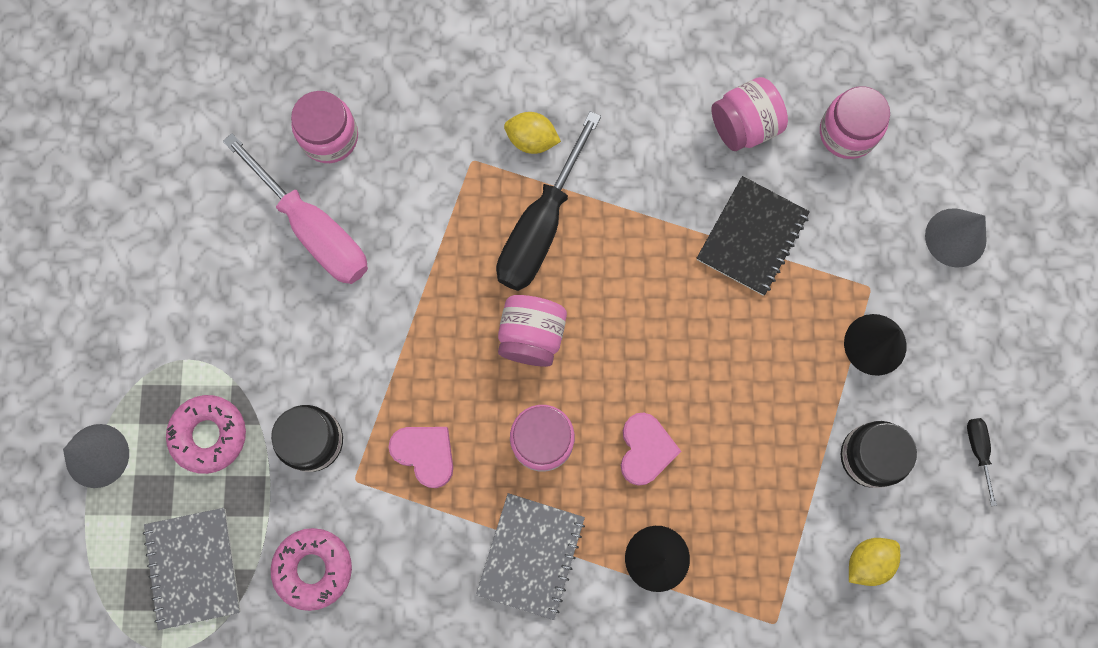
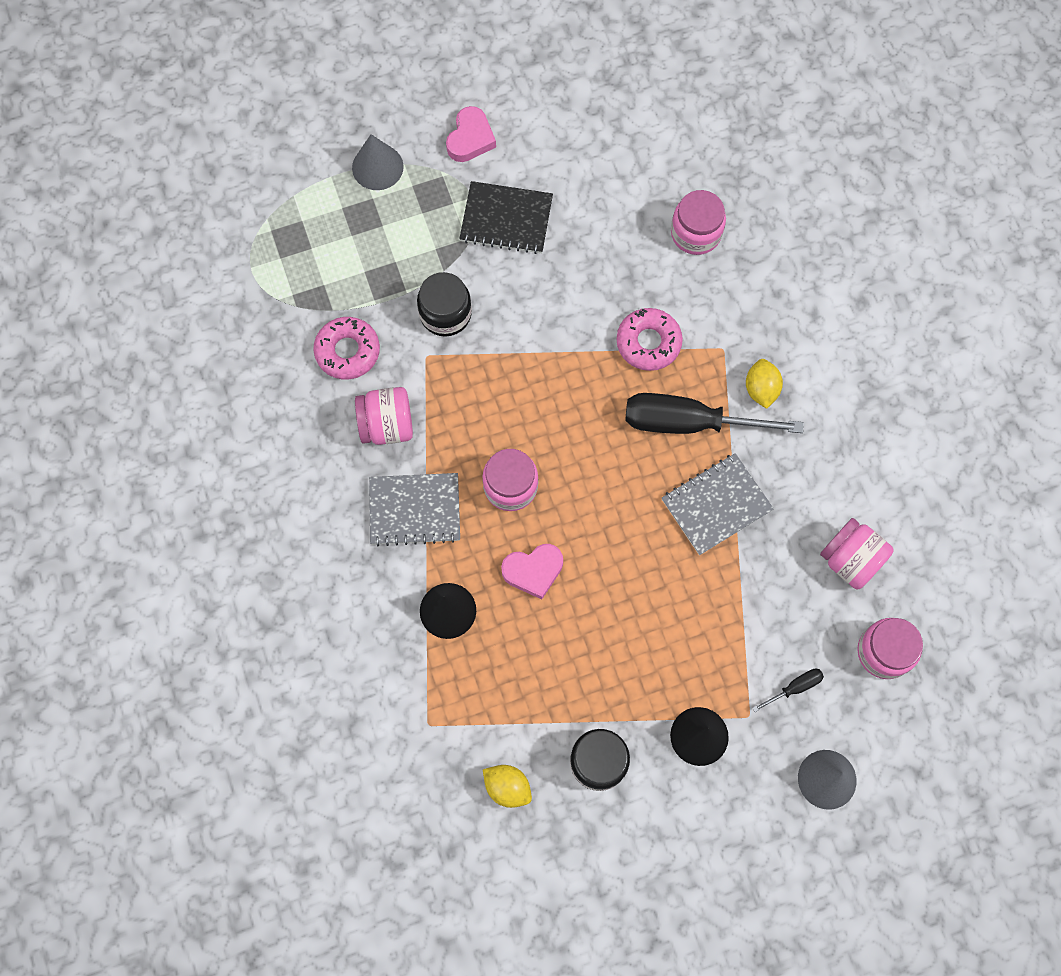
camera: 70 degrees right, 5 degrees down
(193, 568) = (318, 266): grey notebook -> grey notebook (716, 505)
(209, 435) = (422, 238): pink donut -> pink donut (648, 342)
(315, 231) = (613, 252): pink screwdriver -> none
(425, 454) = (466, 400): pink heart -> pink heart (470, 138)
(531, 336) = (593, 448): pink jar -> pink jar (387, 425)
(752, 237) = (752, 599): black notebook -> black notebook (506, 219)
(978, 450) = (639, 856): black screwdriver -> black screwdriver (795, 687)

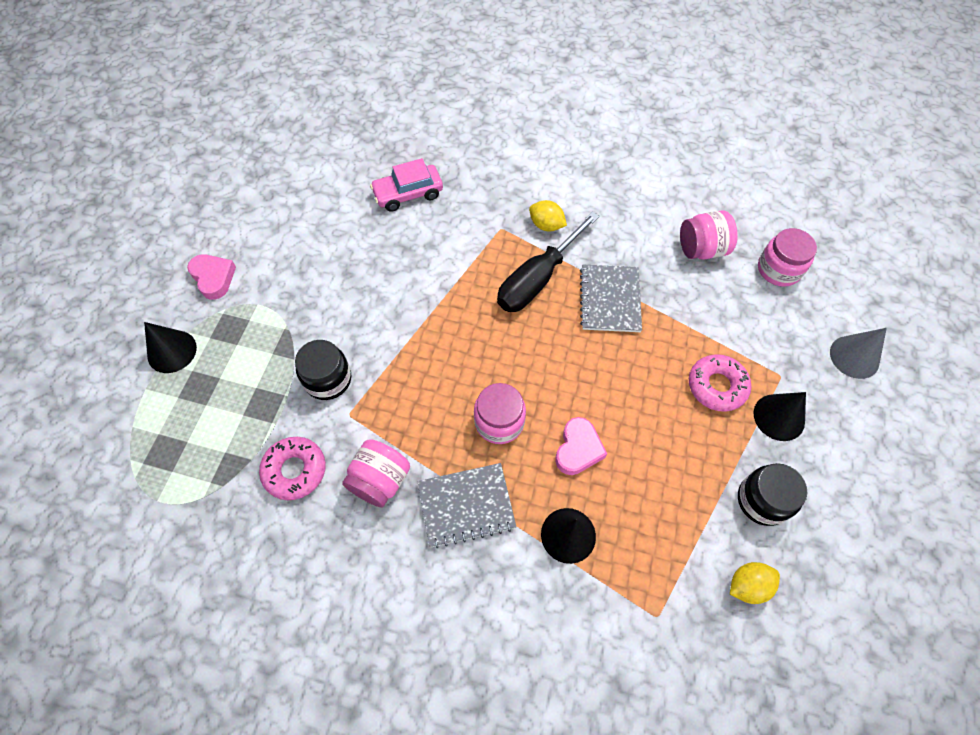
camera: 55 degrees left, 10 degrees down
(377, 167) = (172, 351): grey cone -> black cone
(414, 510) = (466, 505): grey notebook -> grey notebook turned 45 degrees clockwise
(506, 219) = (294, 294): black notebook -> none
(648, 342) = (461, 266): pink donut -> pink donut (717, 386)
(695, 233) = (408, 194): pink jar -> pink car
(795, 687) = (775, 334): black screwdriver -> none

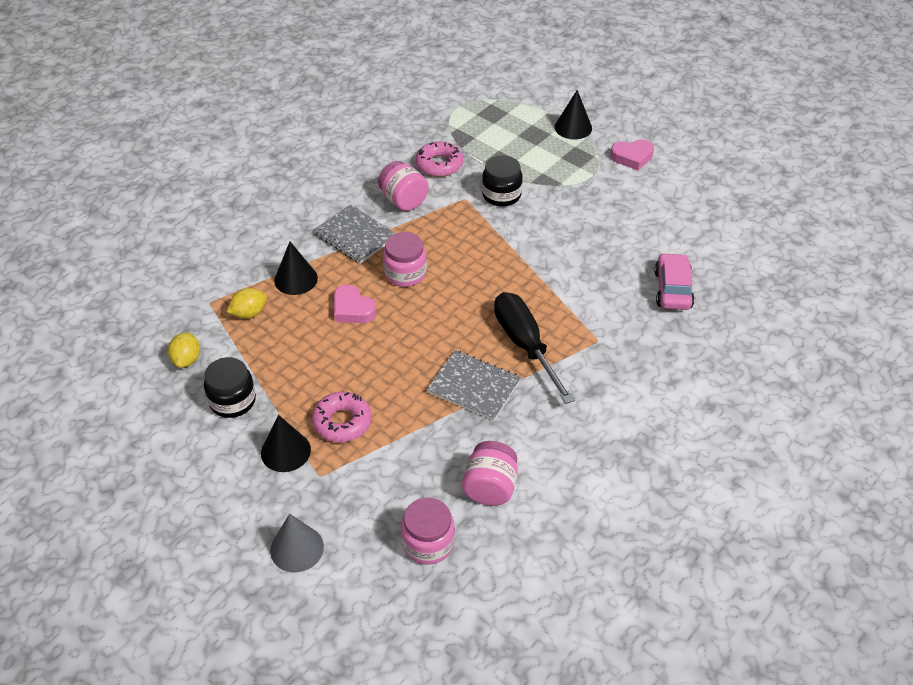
camera: 115 degrees right, 15 degrees down
(466, 505) = (355, 236): grey notebook -> grey notebook turned 60 degrees counterclockwise
(546, 225) = (585, 375): yellow lemon -> yellow lemon (249, 313)

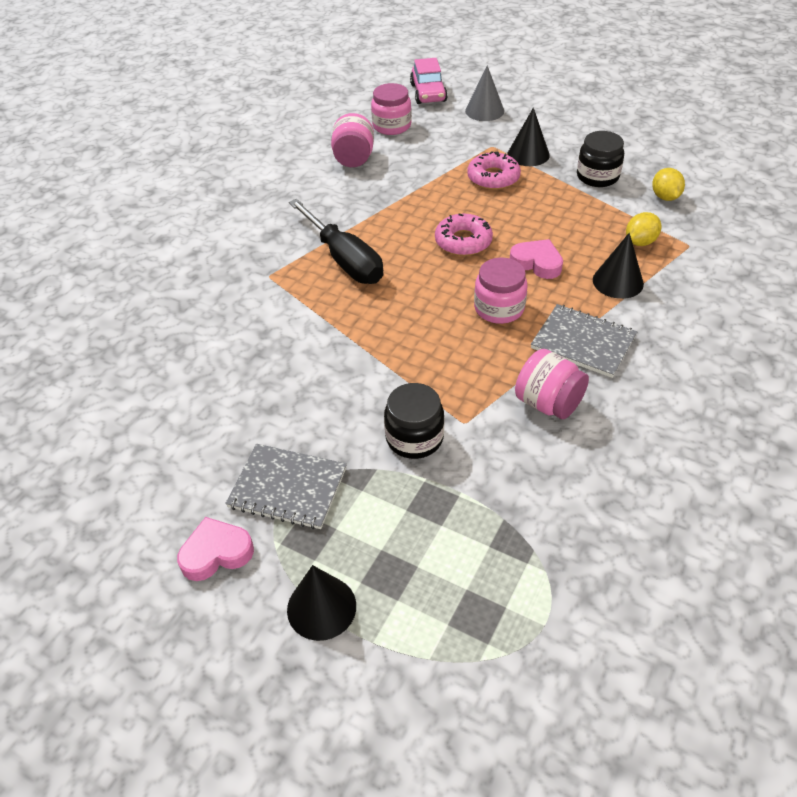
camera: 170 degrees right, 0 degrees up
(439, 164) = (525, 476): pink donut -> pink donut (463, 241)
(474, 386) = (386, 219): grey notebook -> grey notebook (288, 488)
(672, 289) = (180, 342): pink car -> pink car (428, 93)

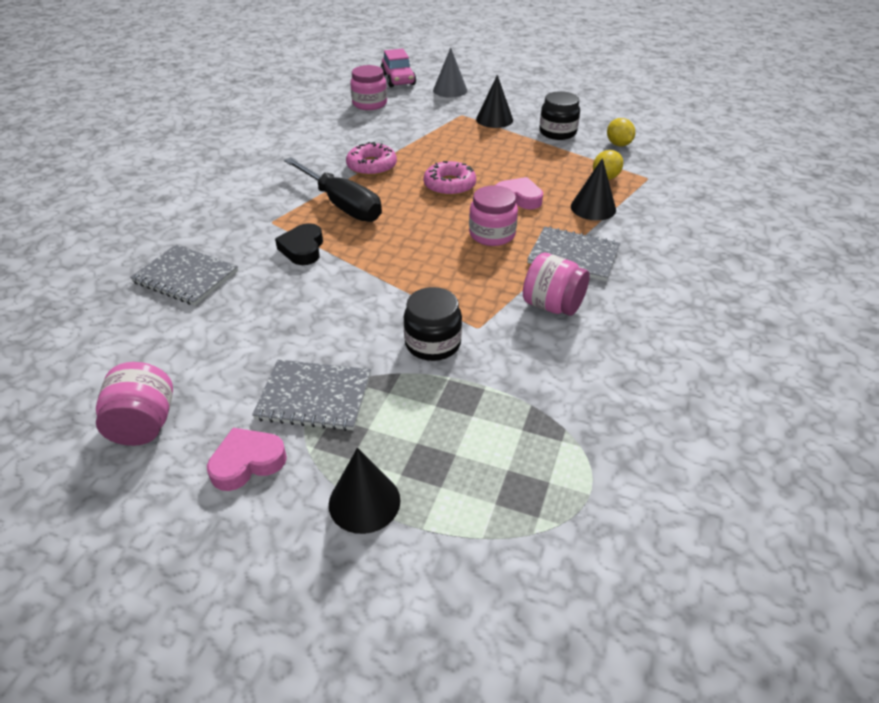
camera: 10 degrees left, 5 degrees down
(176, 337) = (185, 277): none -> grey notebook
(297, 312) = (303, 249): none -> black heart
(354, 159) = (339, 129): pink jar -> pink jar (144, 424)
(493, 178) = (467, 137): pink donut -> pink donut (372, 166)

